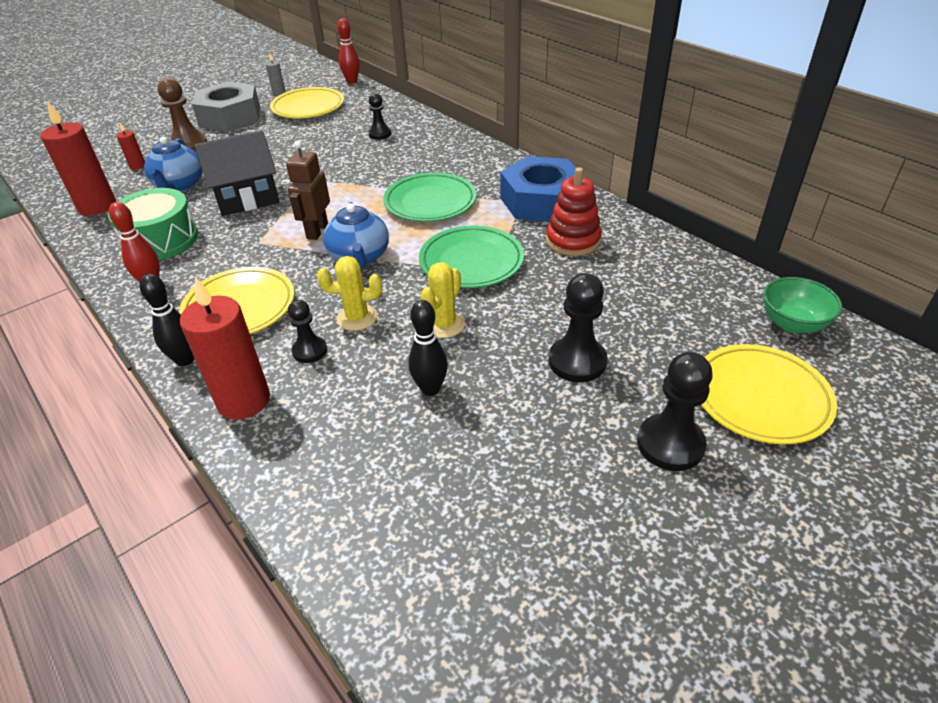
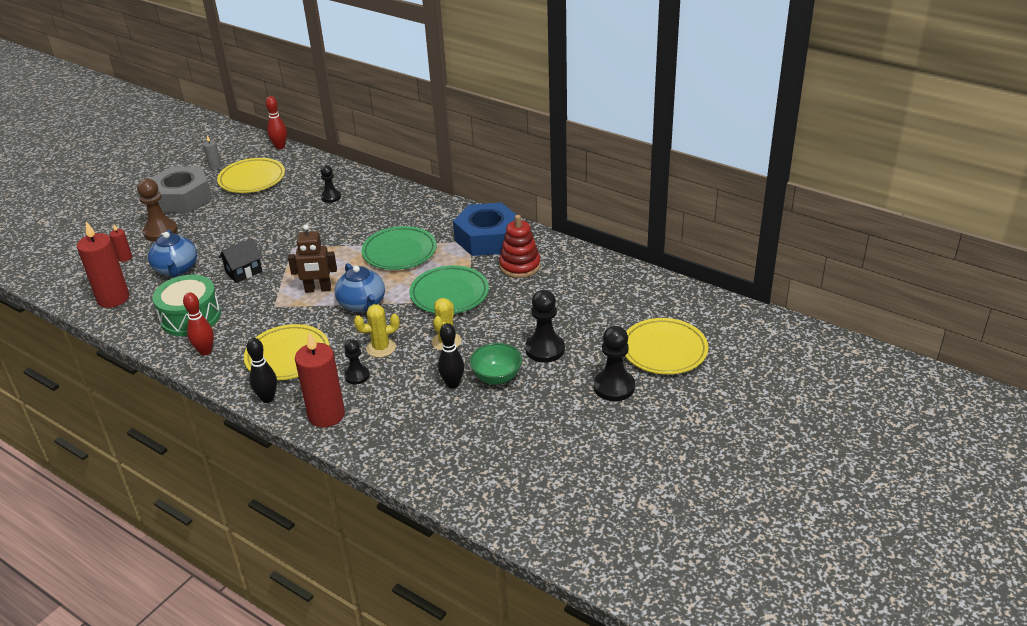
camera: 15 degrees left, 5 degrees down
(247, 199) = (244, 272): black house -> black house, size x0.62
(317, 231) = (318, 289): brown robot -> brown robot turned 90 degrees counterclockwise
(792, 324) = (679, 300): green bowl -> green bowl (497, 377)

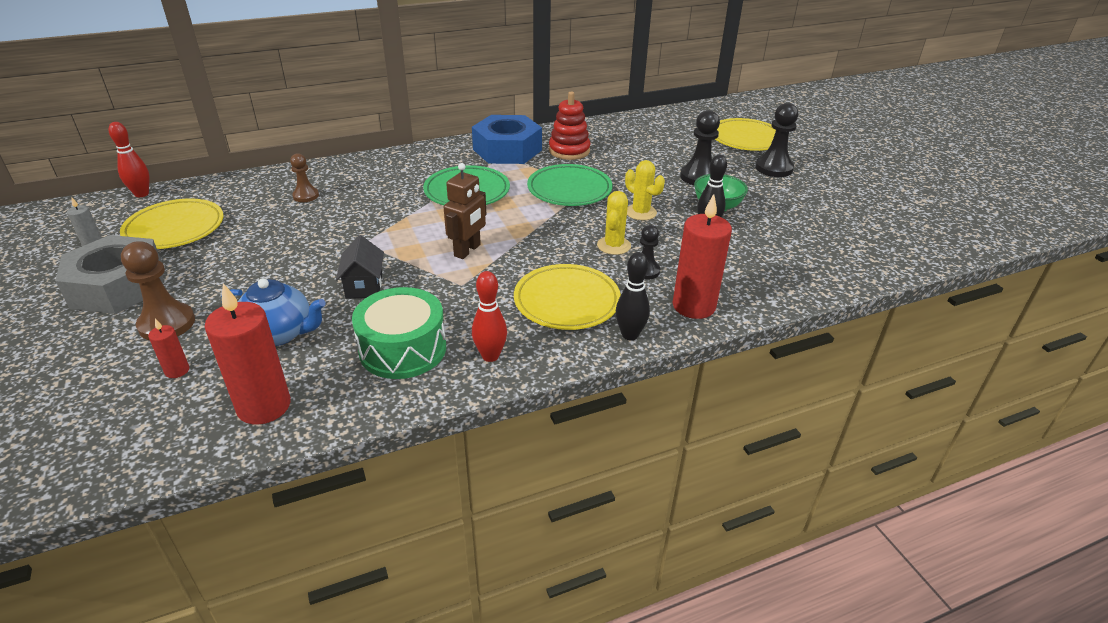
camera: 60 degrees left, 0 degrees up
(331, 197) = (306, 196): black pawn -> brown pawn
(362, 304) = (529, 234): blue teapot -> none

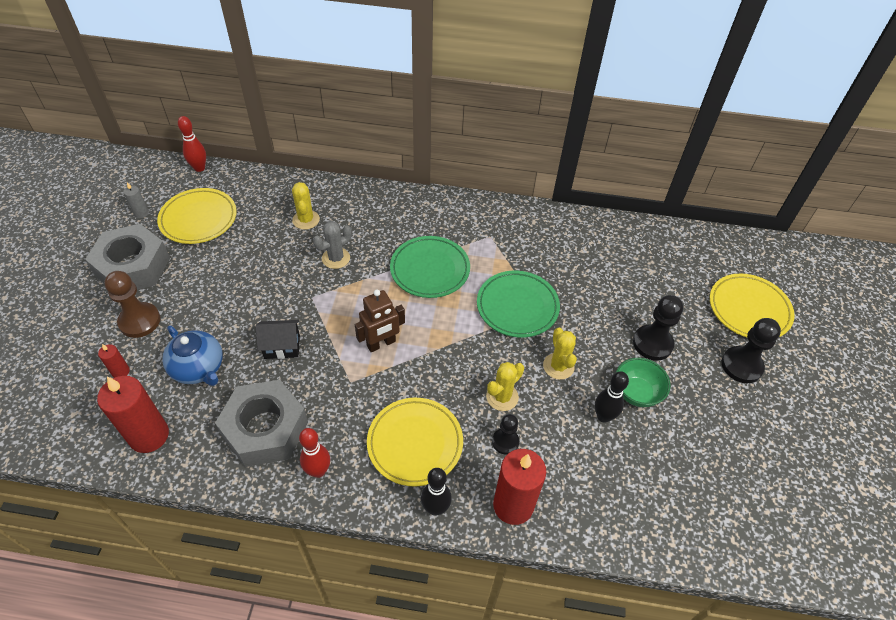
camera: 30 degrees right, 15 degrees up
(306, 196) = (306, 220): brown pawn -> yellow cactus
(364, 211) = (336, 258): none -> grey cactus
(364, 286) = (282, 347): black house -> black house turned 60 degrees clockwise
(403, 349) = (265, 429): green drum -> grey nut
(507, 150) = (502, 228): blue nut -> none
(569, 151) = (556, 252): red stacking toy -> none

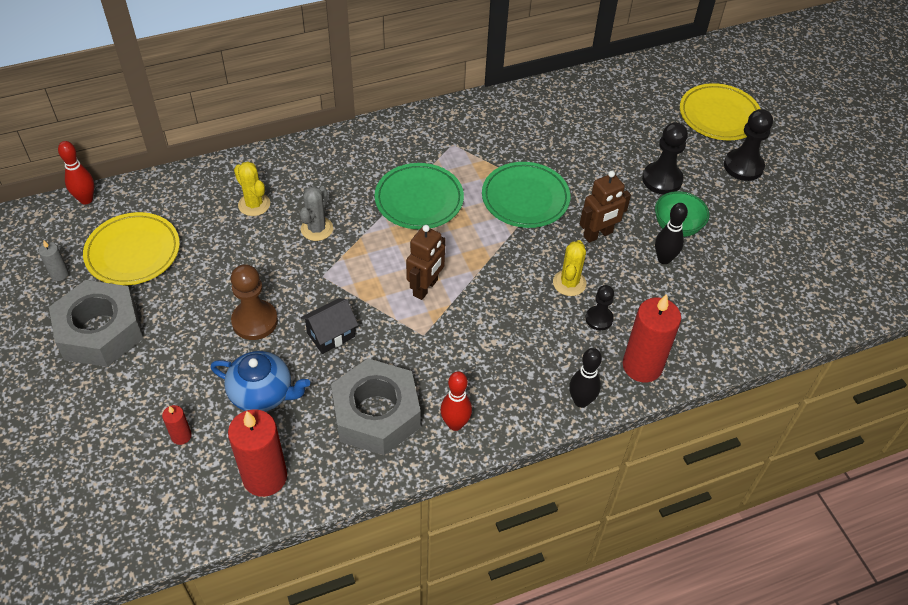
camera: 30 degrees left, 0 degrees up
(139, 321) = (158, 380): brown pawn -> brown pawn (255, 321)
(415, 443) = (523, 358): yellow plate -> none
(558, 366) = (598, 234): yellow cactus -> brown robot

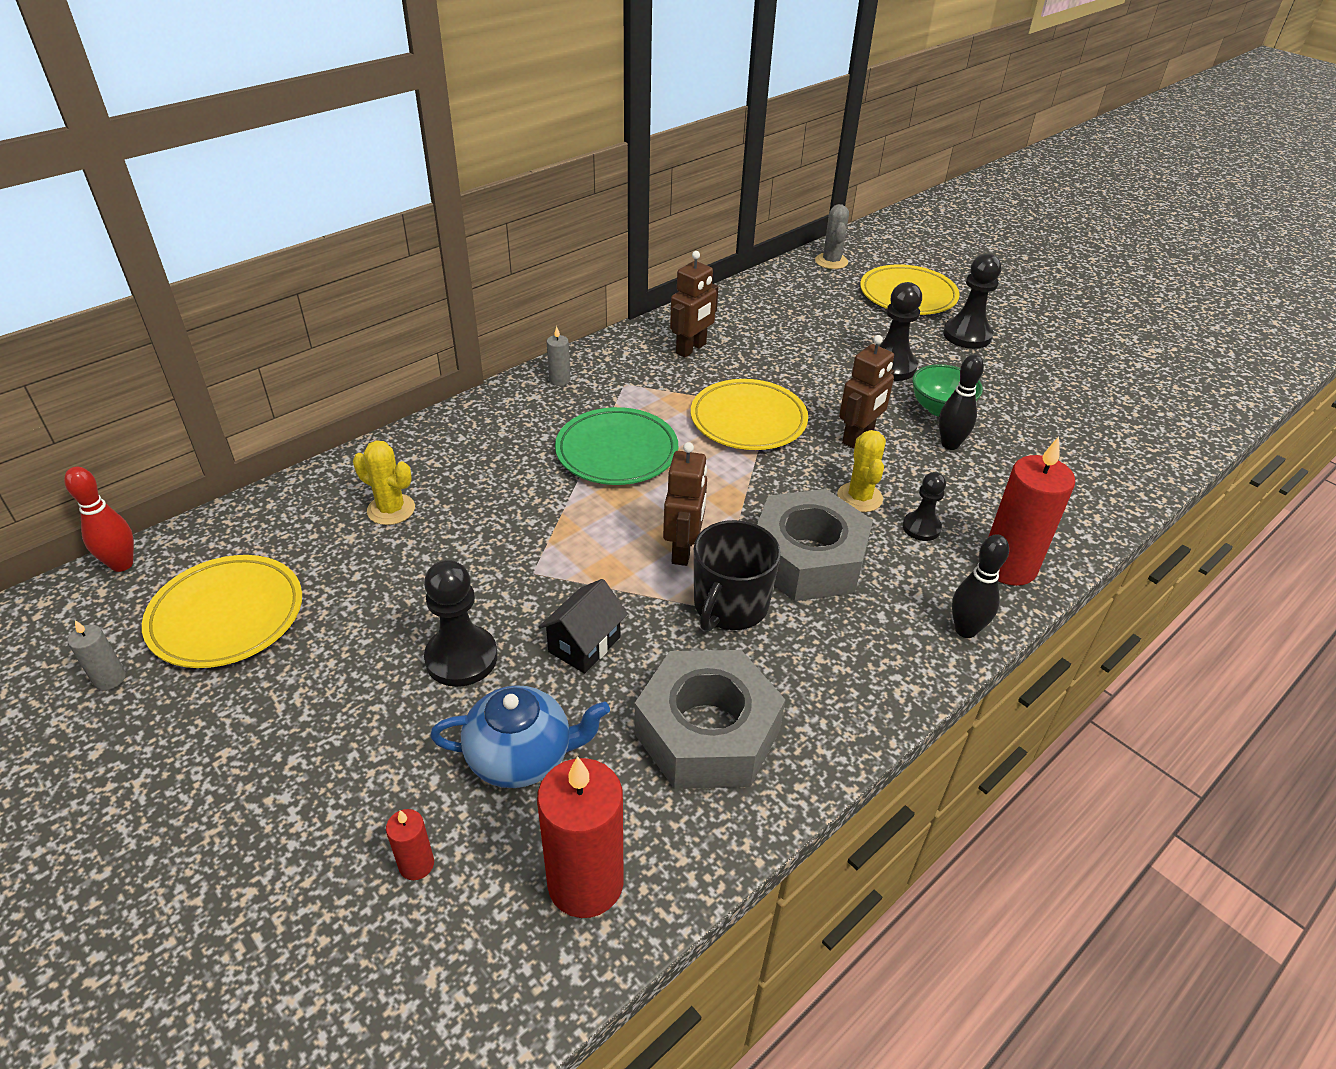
camera: 20 degrees left, 10 degrees down
(100, 332) = (212, 744): grey nut -> grey nut (808, 559)
(255, 321) = (461, 658): brown pawn -> black pawn
(317, 229) = (496, 517): grey cactus -> grey cactus (831, 261)
(408, 129) = (559, 380): none -> grey candle
(434, 336) = (730, 606): none -> black mug
(455, 424) = (824, 710): red bowling pin -> none
(517, 125) = (691, 349): none -> brown robot
(525, 198) = (748, 420): green plate -> yellow plate

